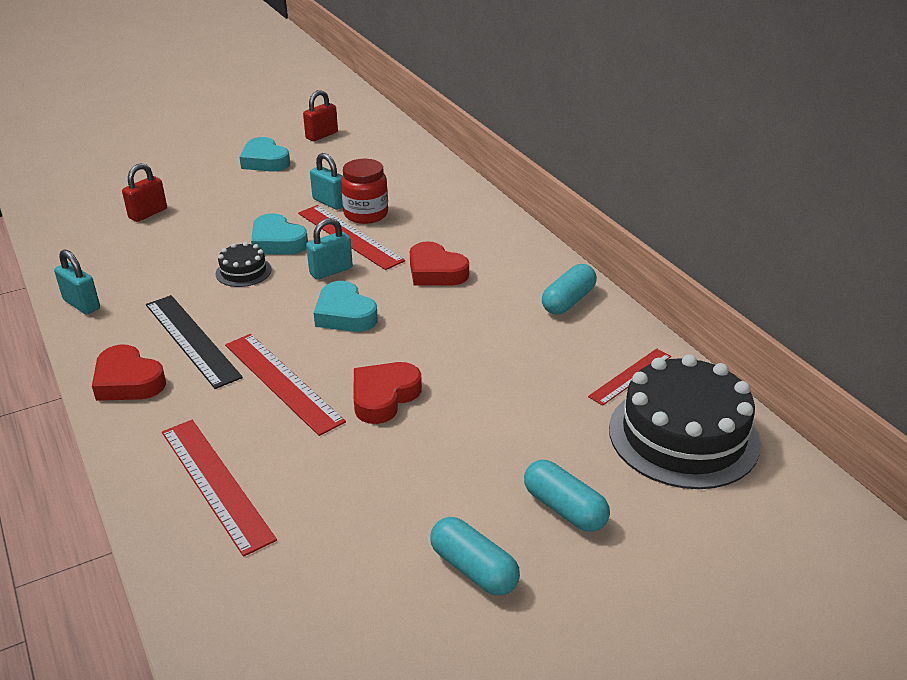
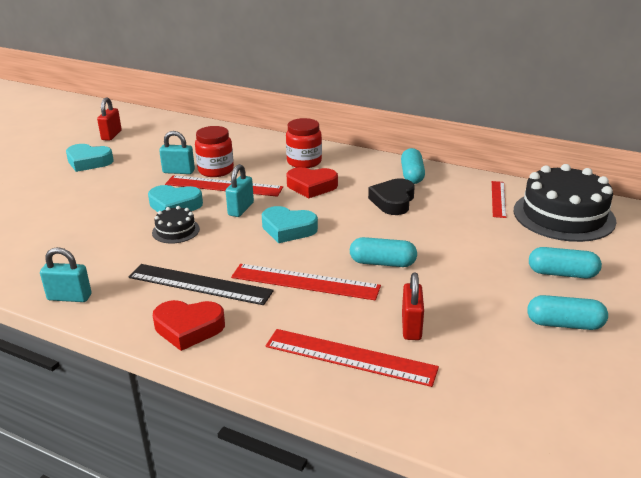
camera: 35 degrees left, 5 degrees down
(148, 213) = (37, 222): red padlock -> red padlock (411, 327)
(384, 397) = (382, 263): red heart -> turquoise capsule
(469, 237) = (304, 162): none -> red jar
(498, 326) = (393, 201): none -> black heart

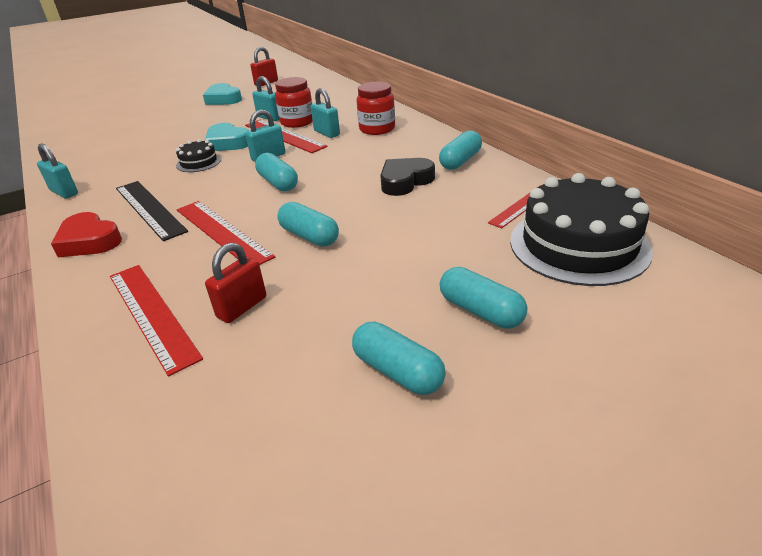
camera: 35 degrees right, 5 degrees up
(262, 175) = (327, 133): none -> turquoise padlock
(288, 229) = (278, 183): turquoise heart -> turquoise capsule
(311, 186) = (352, 151): red heart -> none

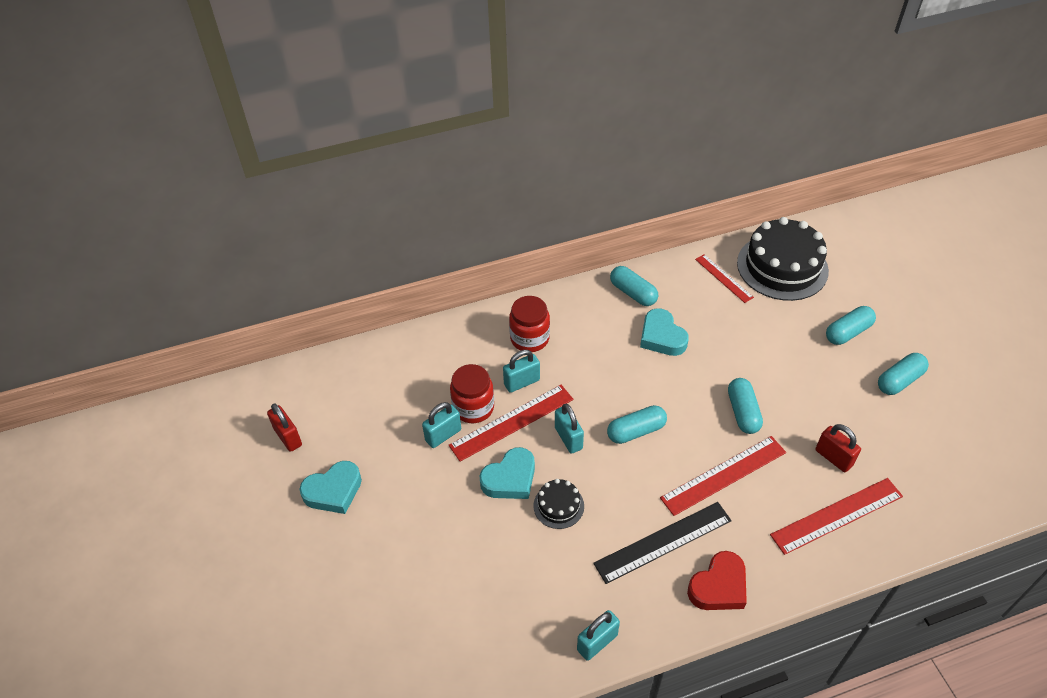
camera: 80 degrees left, 15 degrees up
(309, 236) = (742, 412): turquoise capsule -> turquoise capsule turned 60 degrees counterclockwise
(405, 181) = (662, 337): black heart -> turquoise heart

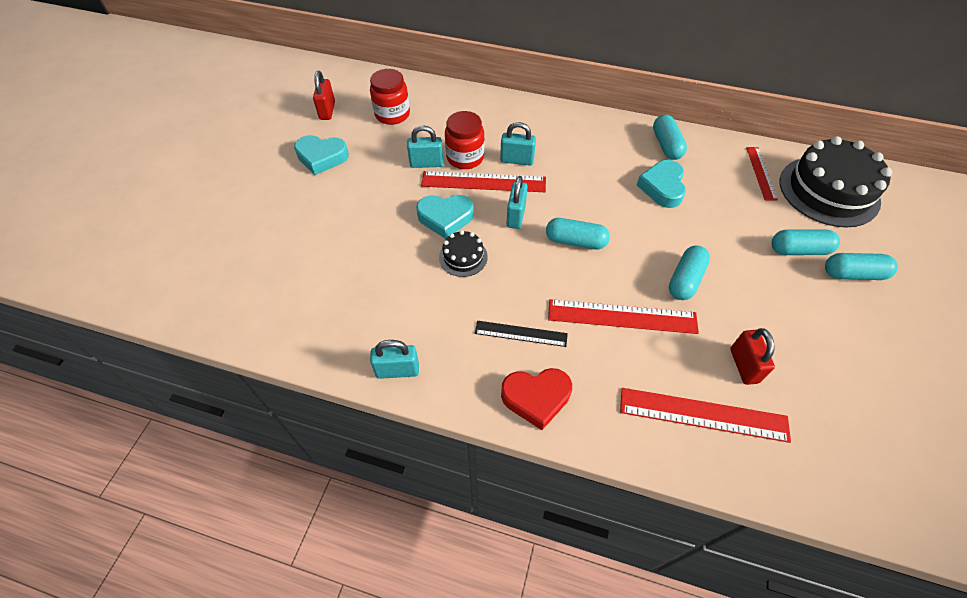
camera: 35 degrees right, 5 degrees up
(529, 338) = (551, 135): red jar -> red jar (392, 114)
(663, 542) = (521, 333): black ruler -> black ruler, size x0.61
(899, 380) = (876, 343): turquoise capsule -> turquoise capsule (799, 250)

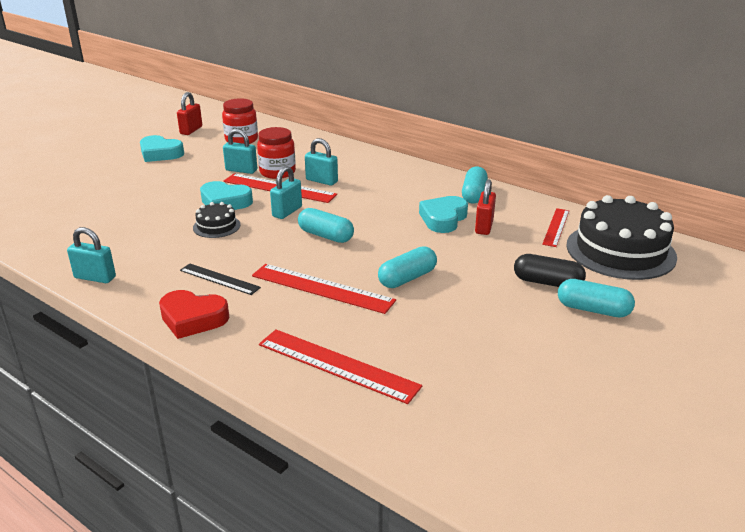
camera: 20 degrees right, 25 degrees down
(743, 365) = (411, 344): red padlock -> red padlock (484, 227)
(799, 250) = (547, 282): turquoise capsule -> black capsule

